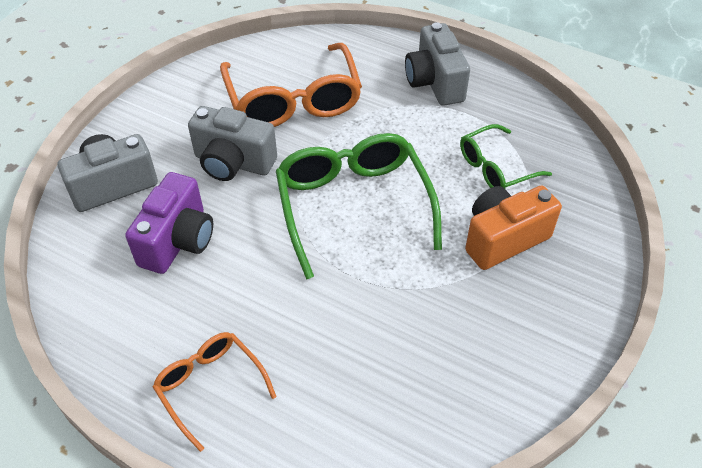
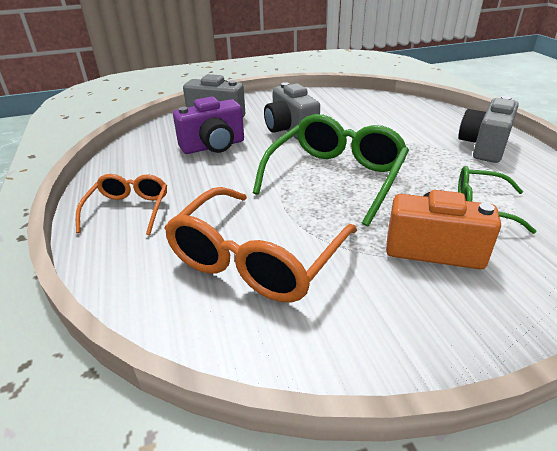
camera: 45 degrees right, 15 degrees down
(293, 100) = (365, 120): orange glasses -> orange glasses (257, 258)

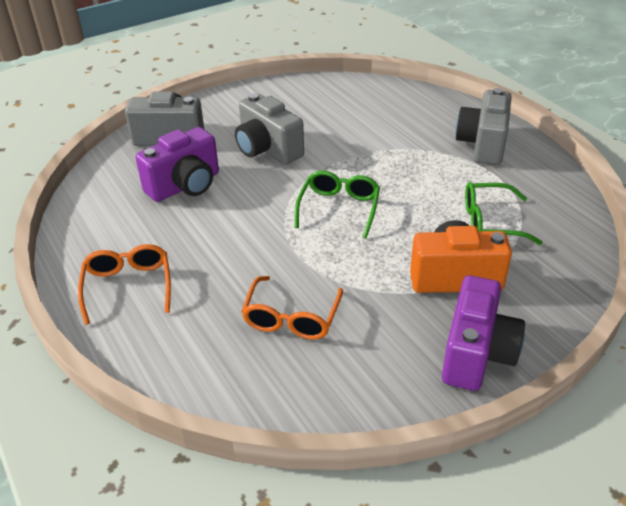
camera: 15 degrees left, 5 degrees up
(257, 258) = (292, 317): orange glasses -> orange glasses, size x0.56
(335, 177) = (339, 209): green glasses -> green glasses, size x0.56
(442, 329) = (476, 353): none -> purple camera

